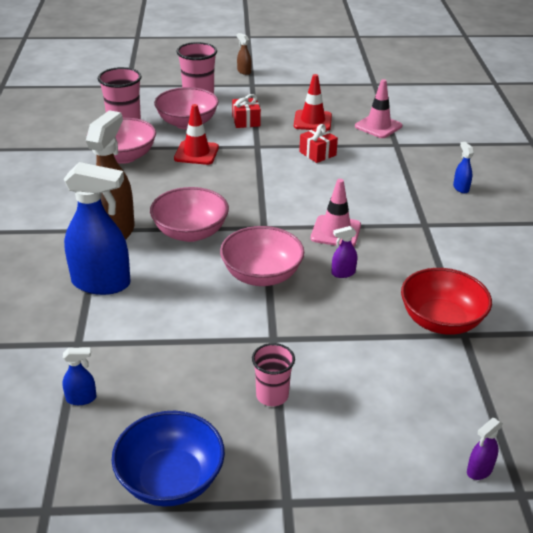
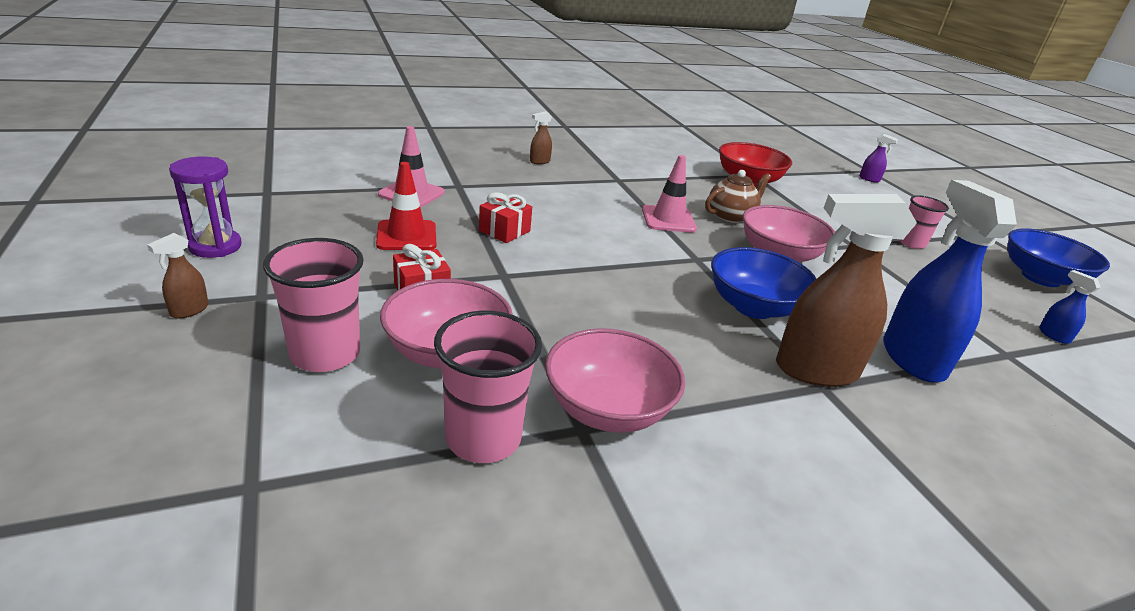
camera: 110 degrees left, 5 degrees down
(190, 232) = (753, 307): pink bowl -> blue bowl
(196, 153) = (552, 327): red traffic cone -> none
(304, 74) = (215, 246): none -> purple hourglass
(343, 273) = (731, 216): purple spray bottle -> brown teapot
(461, 188) = (539, 161): blue spray bottle -> brown spray bottle

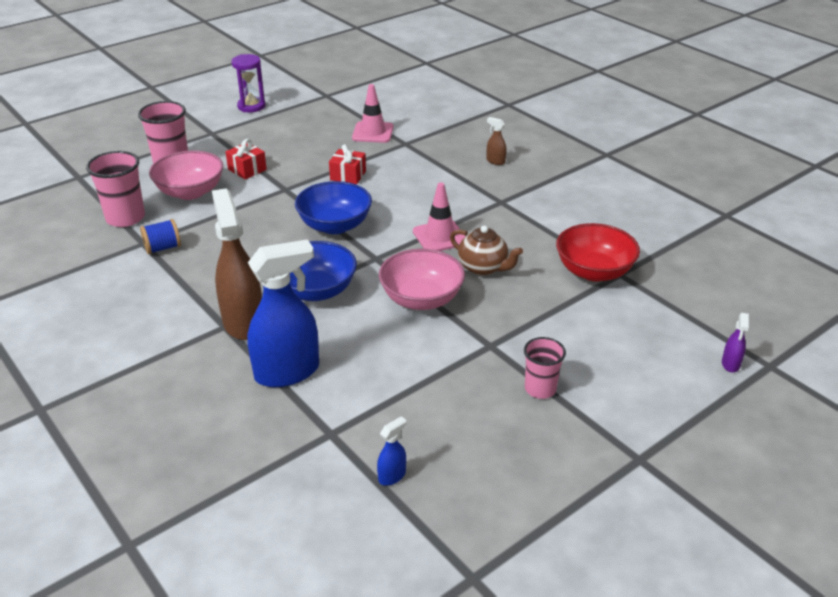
camera: 75 degrees right, 5 degrees up
(189, 310) = (188, 123): brown spray bottle -> none
(406, 236) = (310, 148): red traffic cone -> none
(607, 409) = (163, 248): pink bowl -> blue spool
(1040, 278) = (540, 494): blue bowl -> blue bowl (335, 225)

